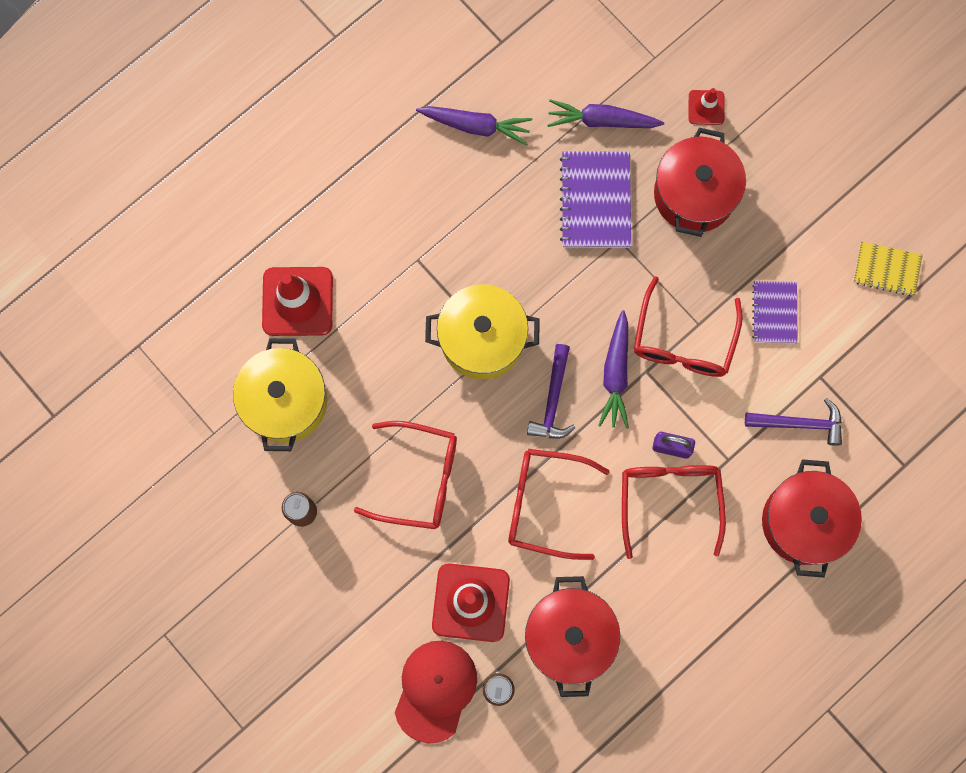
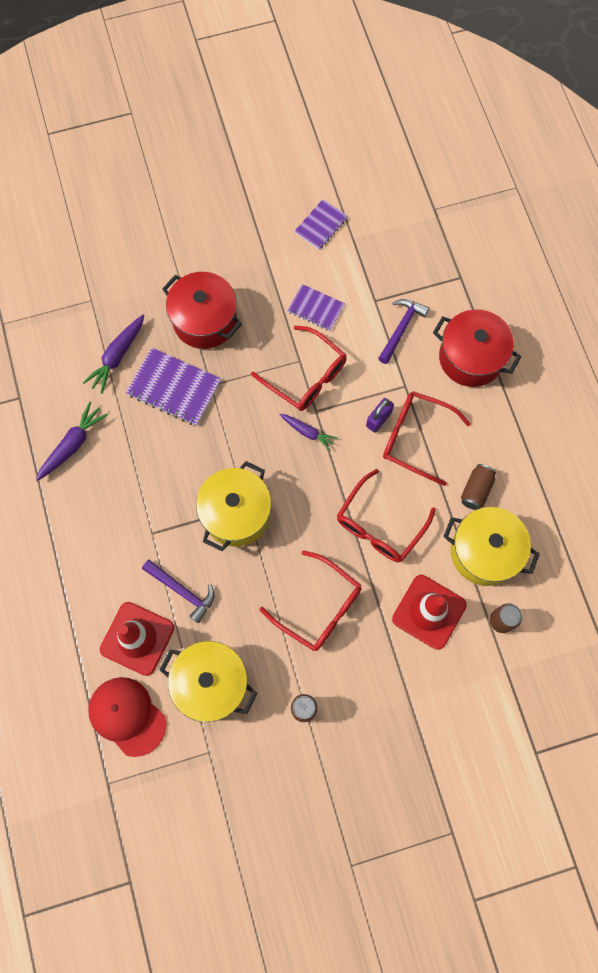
camera: 65 degrees left, 5 degrees down
(419, 479) = (319, 607): red glasses -> red glasses turned 90 degrees clockwise
(435, 690) = (483, 668): red cap -> red cap (127, 716)
(553, 400) = (306, 484): purple hammer -> purple hammer (182, 591)
(569, 637) = (484, 552): red pot -> yellow pot
(615, 373) = (307, 432): purple carrot -> purple carrot, size x0.66
(639, 597) = (476, 490): none -> brown can
(706, 107) = (146, 284): red traffic cone -> none
(886, 269) = (321, 225): yellow notebook -> purple notebook

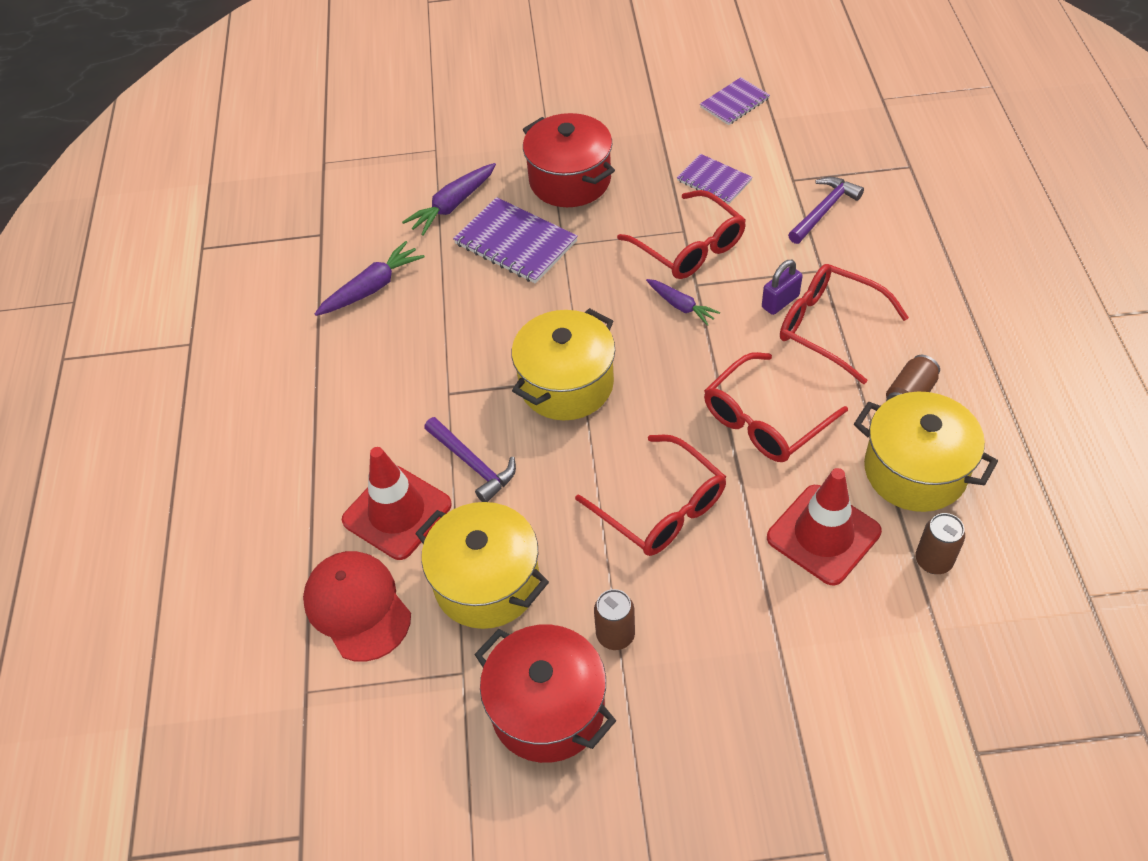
camera: 15 degrees right, 20 degrees down
(470, 358) = (916, 249): red pot -> red pot (548, 709)

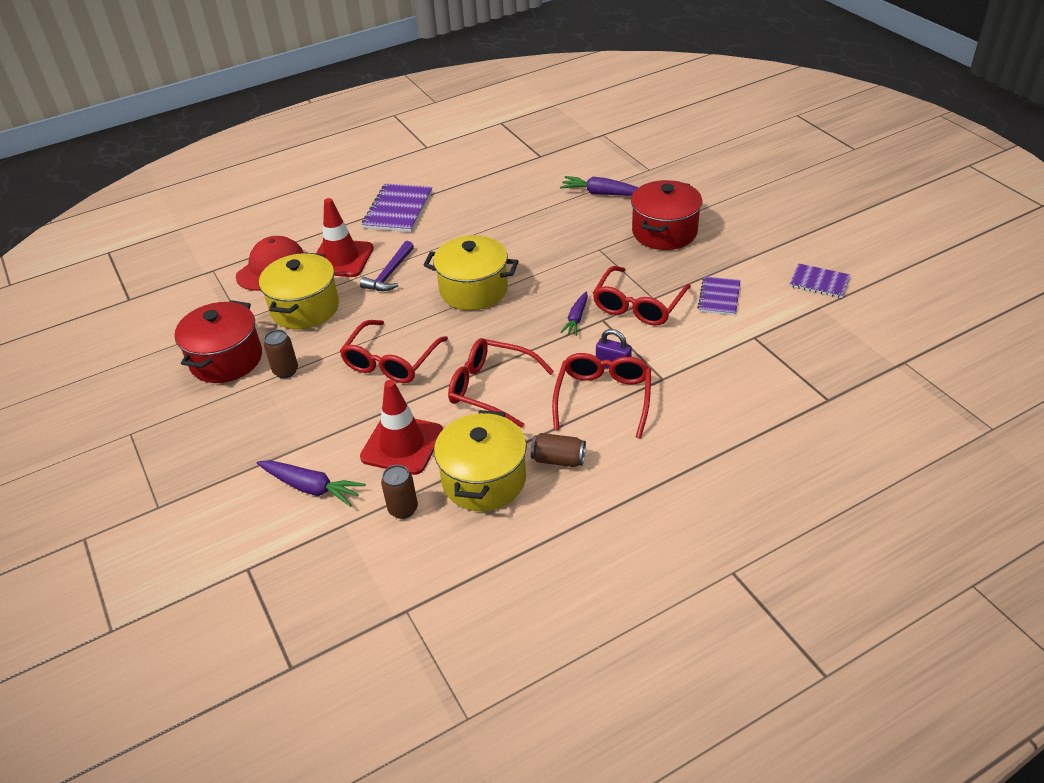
camera: 65 degrees right, 10 degrees down
(372, 288) = (508, 189): purple carrot -> purple carrot (311, 487)
(515, 243) = (586, 229): purple notebook -> purple notebook (398, 210)
(824, 210) = (731, 363): purple hammer -> none

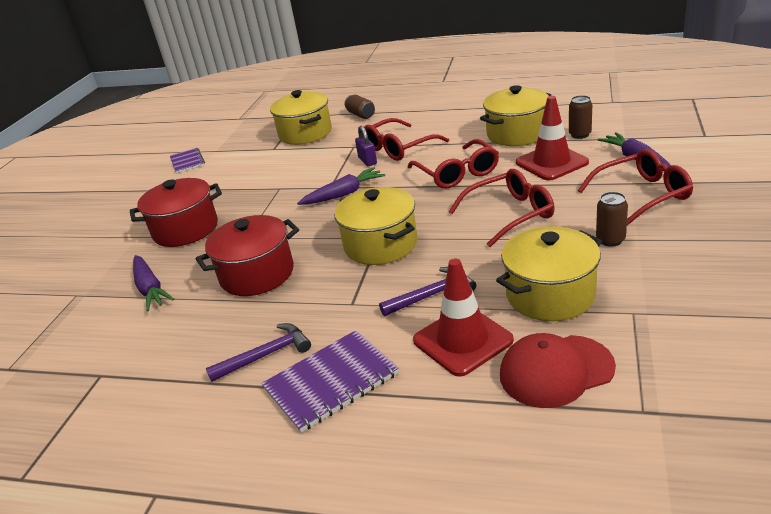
camera: 135 degrees left, 10 degrees down
(226, 359) = (669, 273): red pot -> red pot (257, 274)
(455, 202) = (266, 355): none -> purple hammer
(558, 459) = (464, 130): brown can -> brown can (361, 115)
(576, 318) = (344, 194): purple carrot -> purple carrot, size x1.51
(638, 306) = (296, 187): red glasses -> red glasses (642, 195)
(719, 297) = (246, 174): purple notebook -> none
(758, 373) = (305, 133): none -> yellow pot

